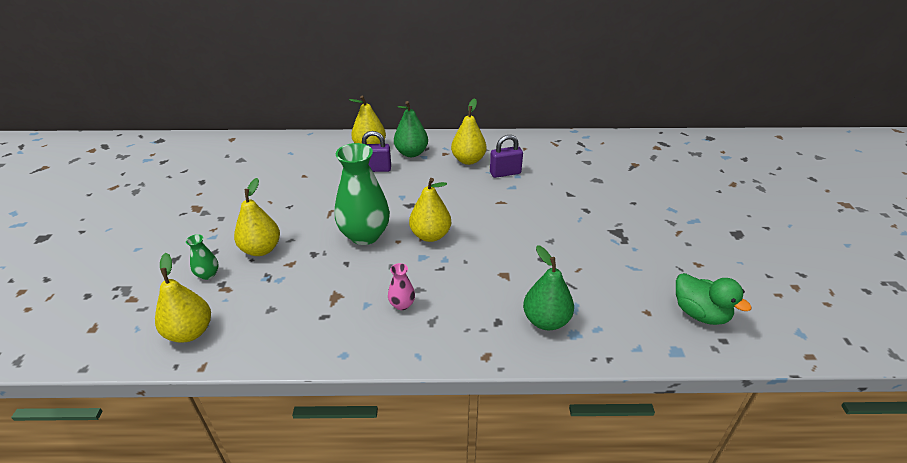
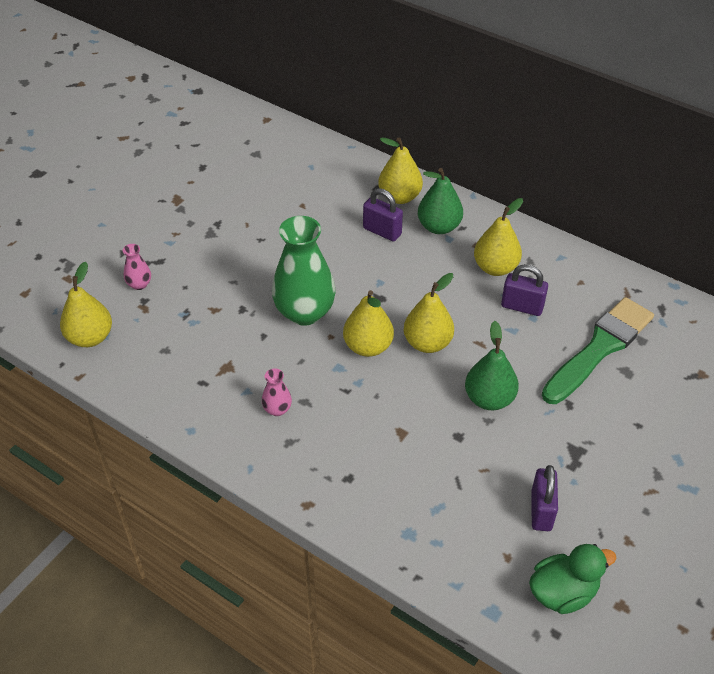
camera: 35 degrees right, 10 degrees up
(208, 274) = (139, 284): green vase -> pink vase
(261, 249) = (200, 279): yellow pear -> yellow pear (427, 343)
(546, 320) = (395, 504): green pear -> green pear (489, 399)
(570, 175) = (599, 348): none -> green brush
(636, 274) = (541, 511): none -> purple padlock
(700, 313) = (563, 592): green duck -> green duck turned 105 degrees counterclockwise

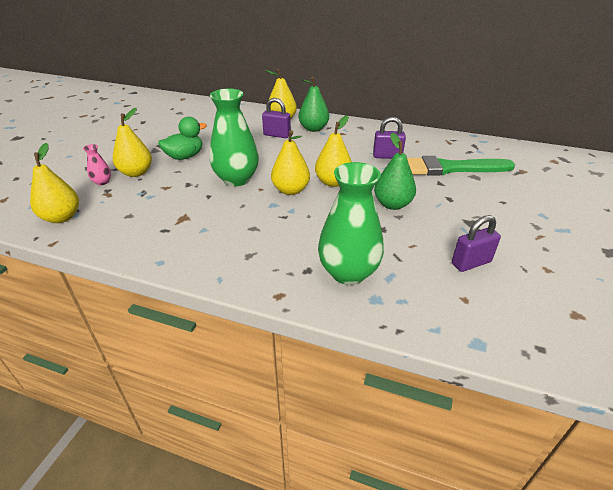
camera: 15 degrees left, 10 degrees down
(277, 409) = (232, 236): pink vase -> none
(393, 492) = (348, 272): none -> green vase
(495, 268) = (359, 141): yellow pear -> yellow pear (136, 173)
(541, 511) = (471, 263): purple padlock -> purple padlock turned 75 degrees clockwise
(563, 592) = (525, 315): green duck -> green duck (185, 156)
(599, 348) = (450, 168): green brush -> green brush turned 120 degrees counterclockwise

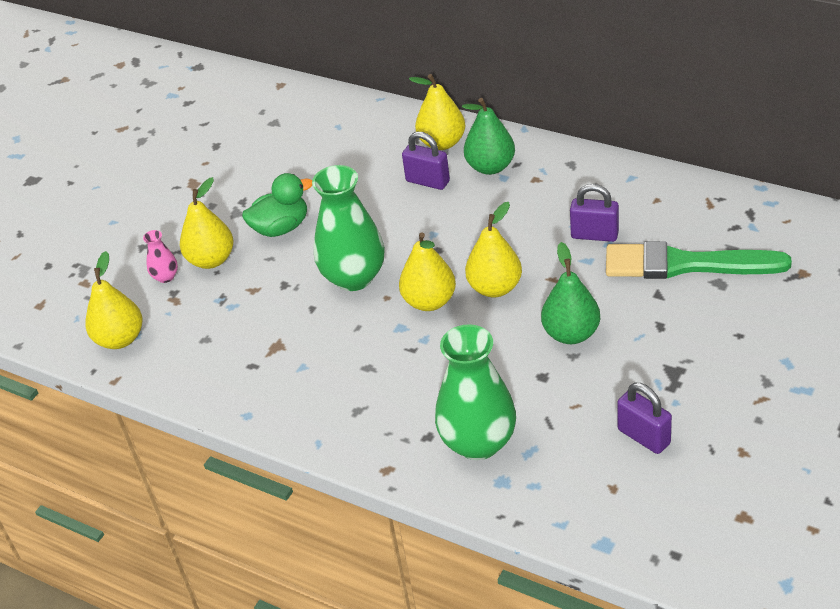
camera: 15 degrees right, 5 degrees up
(471, 263) = (643, 437): purple padlock -> purple padlock turned 60 degrees clockwise

